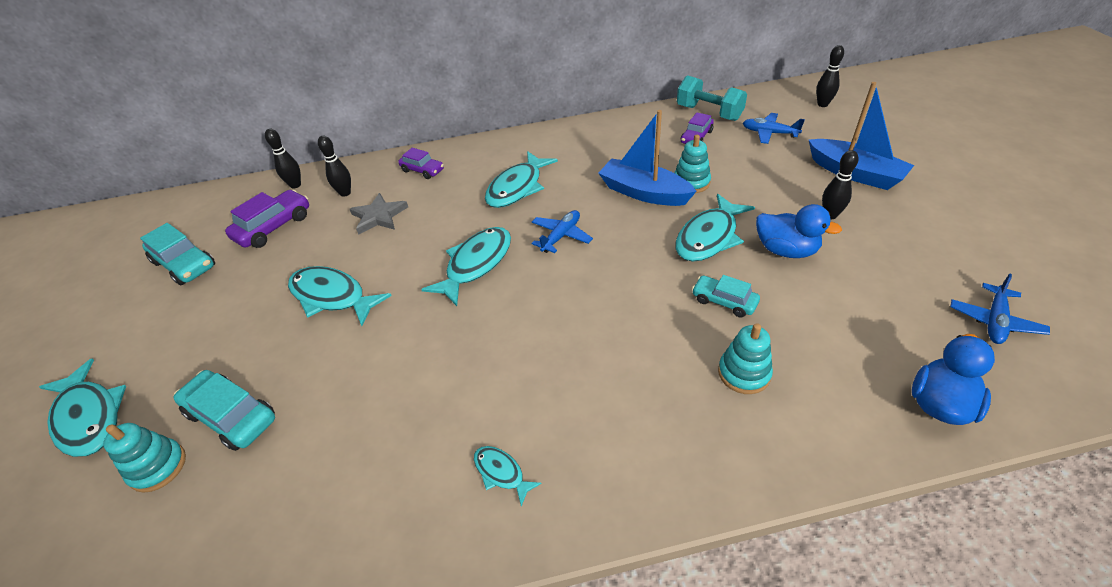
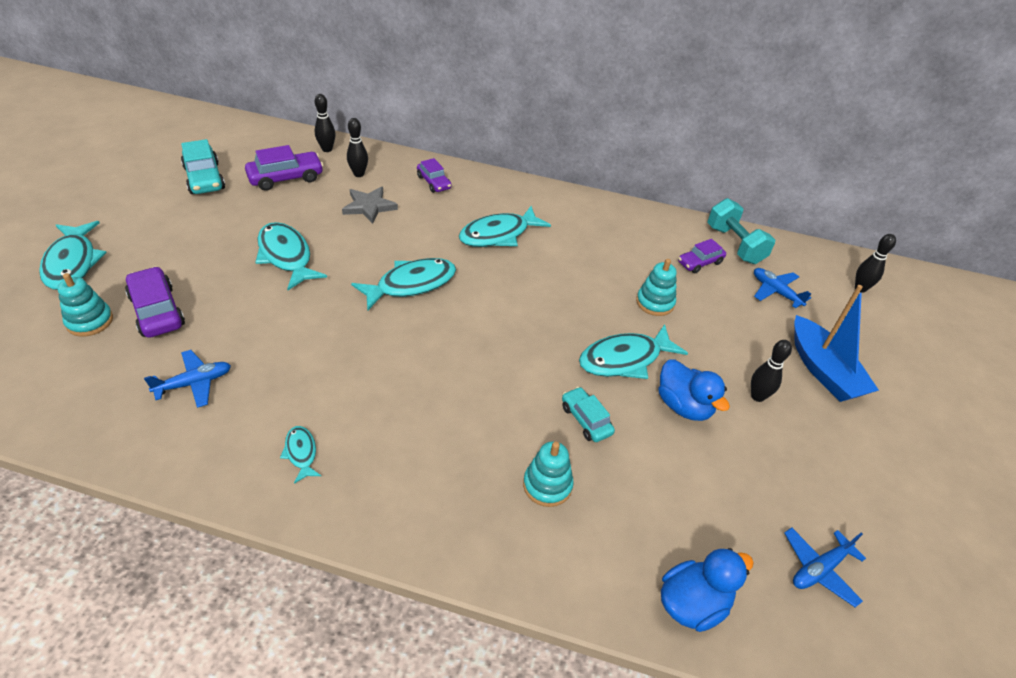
camera: 20 degrees right, 0 degrees up
(231, 416) = (157, 311): turquoise car -> purple car
(561, 236) = (498, 295): blue plane -> blue plane (194, 383)
(644, 193) = (603, 291): blue boat -> none

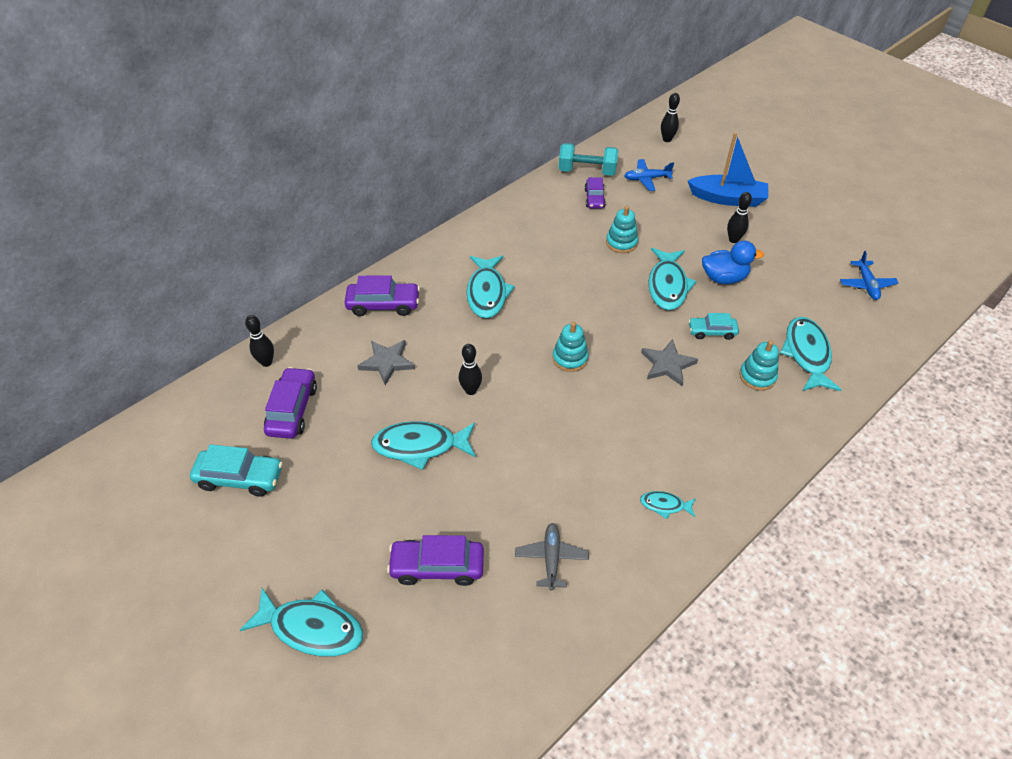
camera: 55 degrees left, 5 degrees up
(90, 321) = (419, 626): turquoise stacking toy -> turquoise stacking toy (570, 358)
(194, 383) = (551, 558): blue plane -> grey plane
(359, 174) = (329, 352): black bowling pin -> black bowling pin (471, 390)
(411, 284) = (514, 372): turquoise fish -> turquoise fish (806, 354)
(434, 182) = (383, 304): purple car -> purple car, size x1.56
(504, 395) = (667, 364): none -> grey star
(692, 603) = (868, 349): blue duck -> none

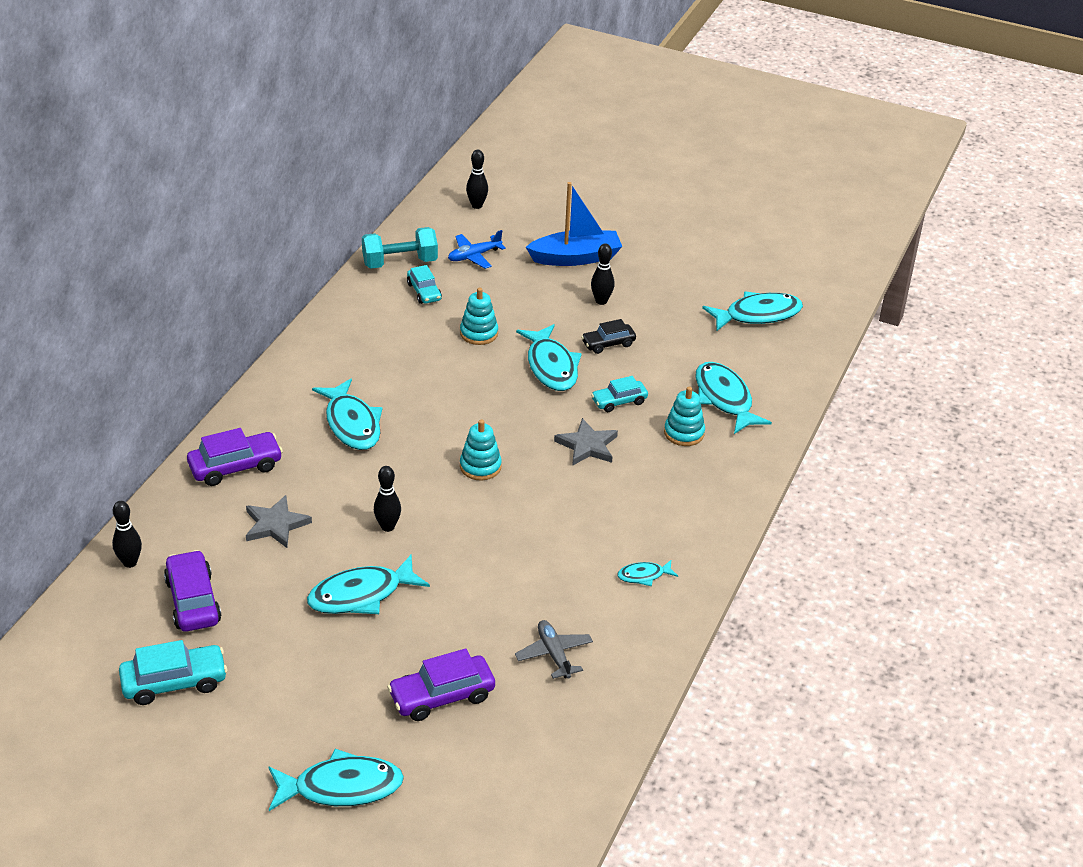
camera: 25 degrees left, 10 degrees down
(594, 198) = (424, 292): purple car -> turquoise car
(724, 278) = (608, 344): blue duck -> black car
(866, 284) = (758, 315): blue plane -> turquoise fish

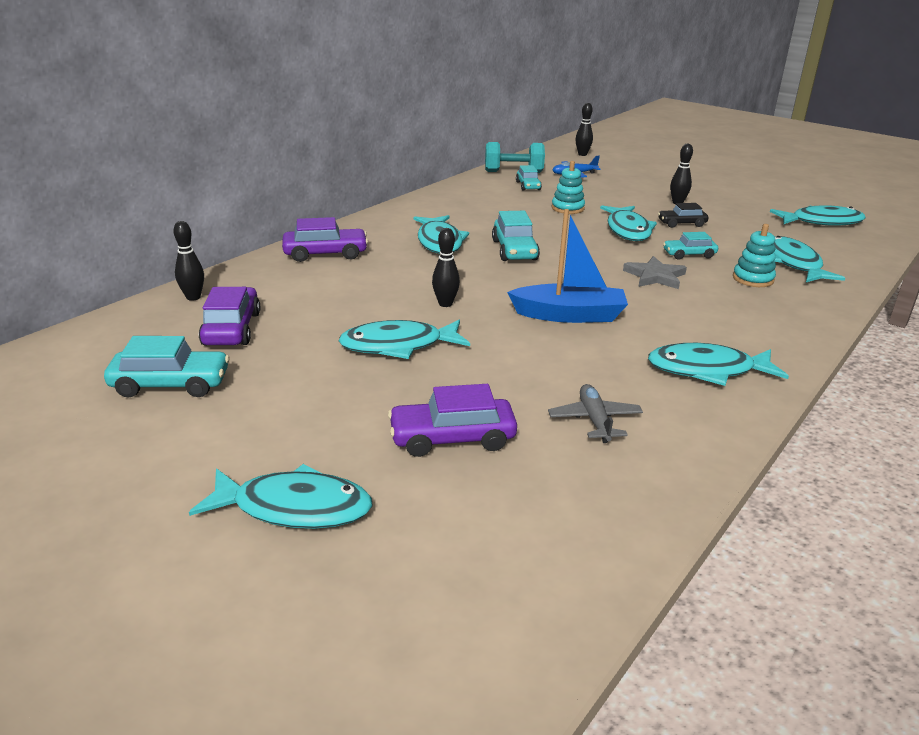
camera: 15 degrees right, 10 degrees down
(275, 525) = (340, 290): grey star -> none
(436, 425) = (514, 250): none -> turquoise car
(480, 466) = (548, 277): turquoise stacking toy -> none
(576, 258) = (658, 182): blue boat -> blue boat (569, 315)
(644, 576) = (707, 370): turquoise fish -> turquoise fish, size x1.98

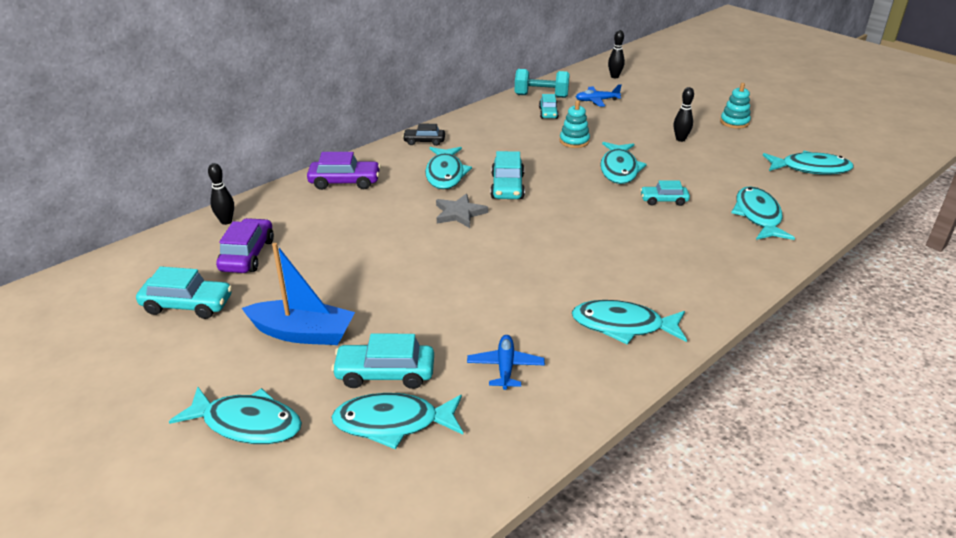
camera: 10 degrees right, 5 degrees up
(398, 346) = (373, 281): turquoise fish -> turquoise fish (393, 423)
(445, 304) = (426, 241): black bowling pin -> none
(452, 438) = (385, 374): purple car -> turquoise car
(569, 315) = (527, 260): blue boat -> blue boat (303, 333)
(594, 420) = (505, 367): grey plane -> blue plane
(655, 276) = (621, 223): grey star -> grey star (459, 213)
(681, 224) = (673, 164): black car -> black car (424, 141)
(753, 279) = (710, 231): turquoise stacking toy -> turquoise stacking toy (734, 122)

